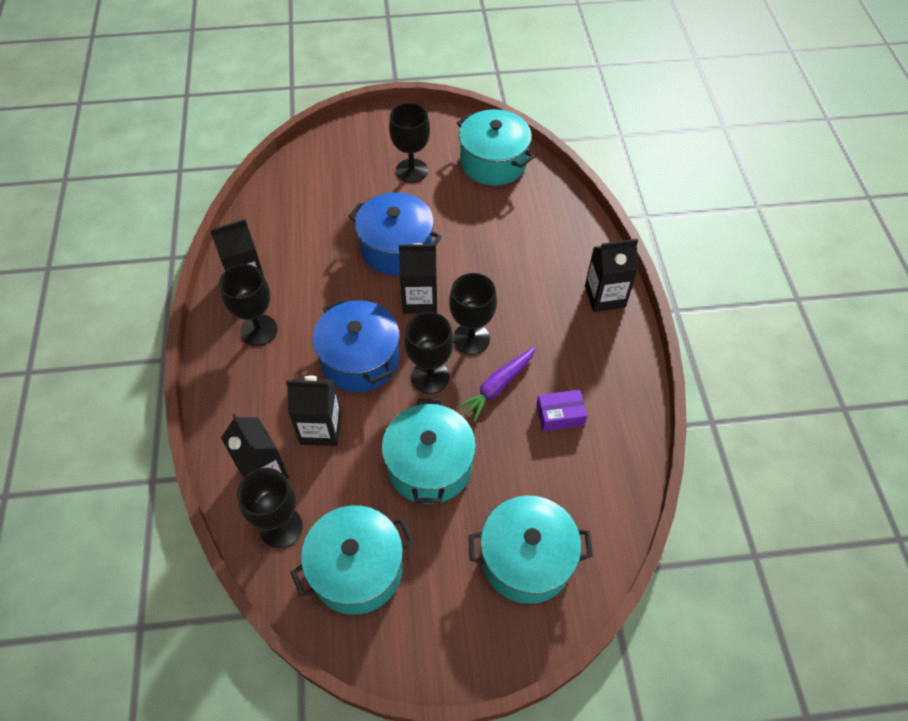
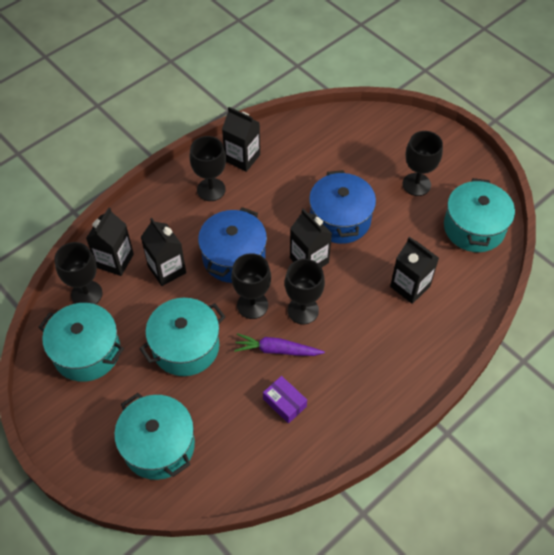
camera: 55 degrees right, 0 degrees up
(604, 296) = (414, 374): black carton -> black carton (410, 286)

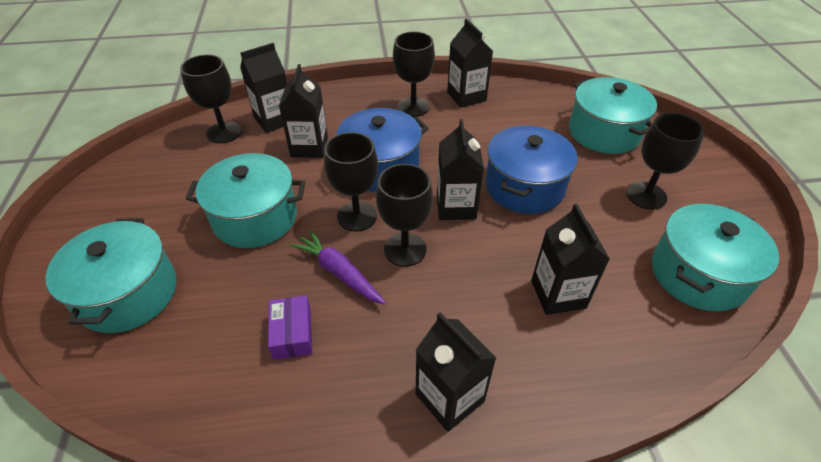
camera: 35 degrees right, 10 degrees down
(87, 352) = (171, 174): turquoise pot -> turquoise pot (604, 132)
(396, 381) = (449, 397): none -> black carton

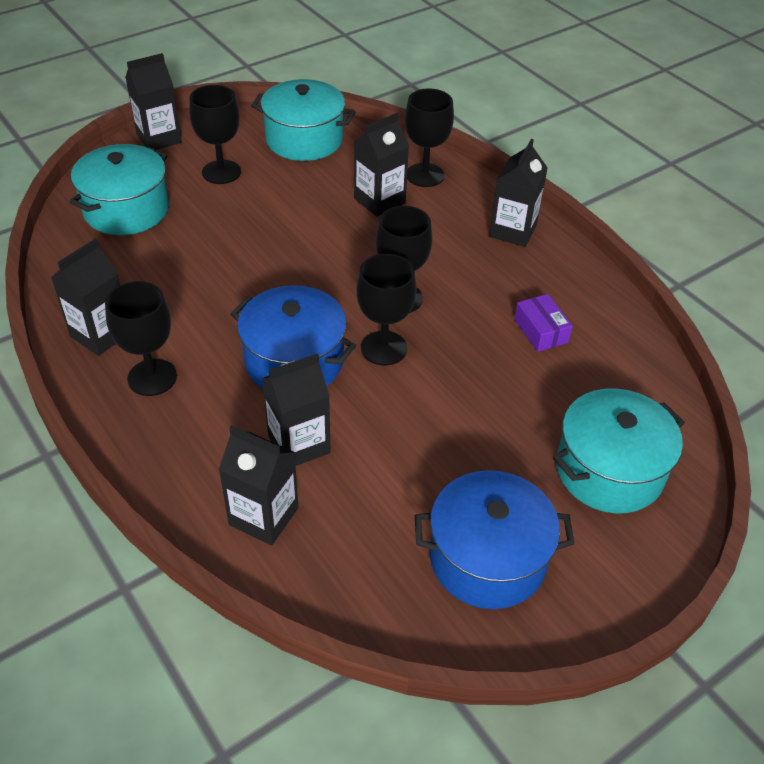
camera: 120 degrees left, 0 degrees up
(224, 132) = (326, 561): black goblet -> black goblet (425, 175)
(255, 217) = (446, 429): turquoise pot -> none
(292, 333) = (540, 331): purple box -> purple box turned 75 degrees counterclockwise
(339, 272) = (460, 330): purple carrot -> none
(456, 206) = (319, 283): black carton -> black carton (159, 138)
(524, 186) = (257, 245): blue pot -> blue pot (487, 558)

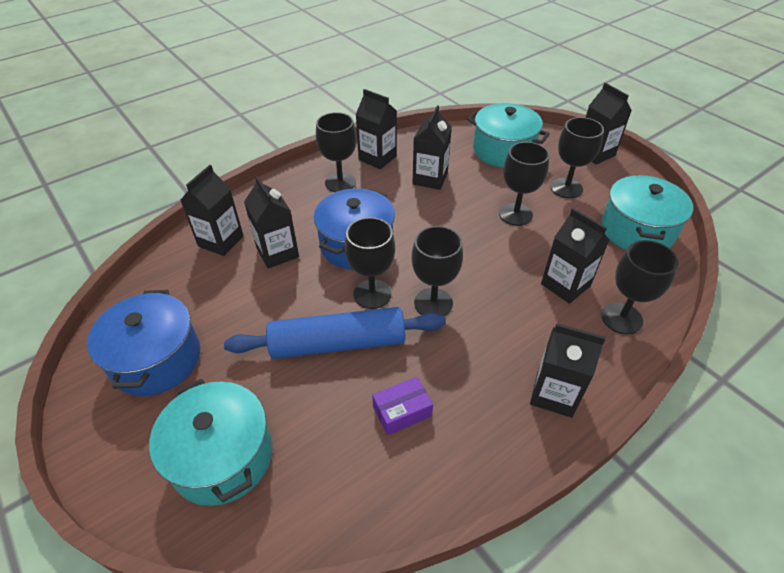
camera: 90 degrees right, 0 degrees up
(169, 283) = (430, 179): none -> black carton
(261, 218) = (515, 214): none -> black goblet
(458, 379) = (338, 343): none -> blue rolling pin

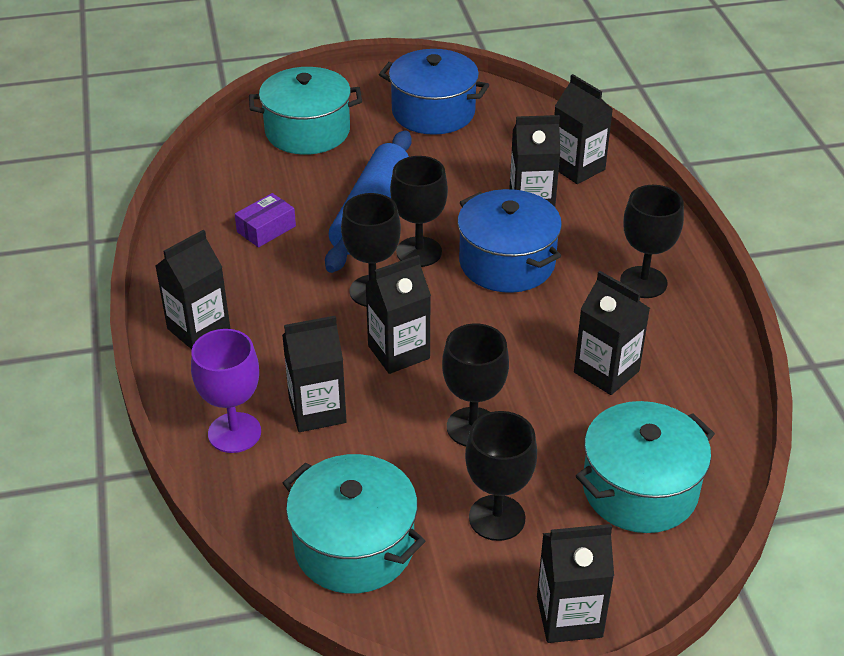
camera: 115 degrees right, 5 degrees down
(377, 158) = (688, 335): black carton -> black carton (398, 352)
(402, 411) = (266, 229): purple box -> purple box turned 45 degrees clockwise
(621, 318) = (234, 433): black goblet -> purple goblet

